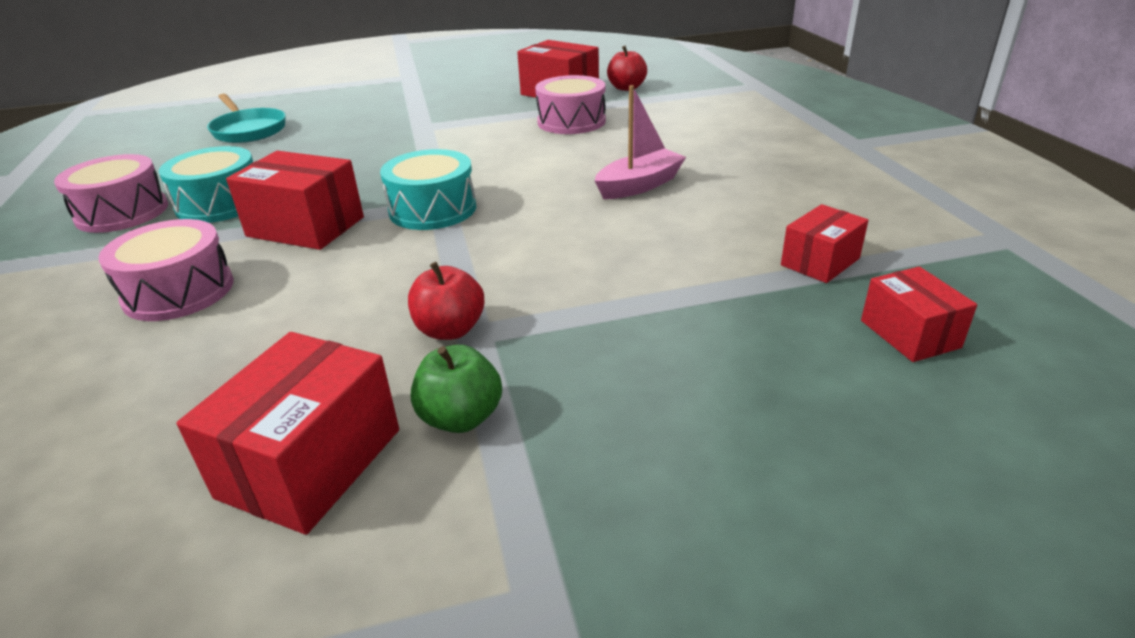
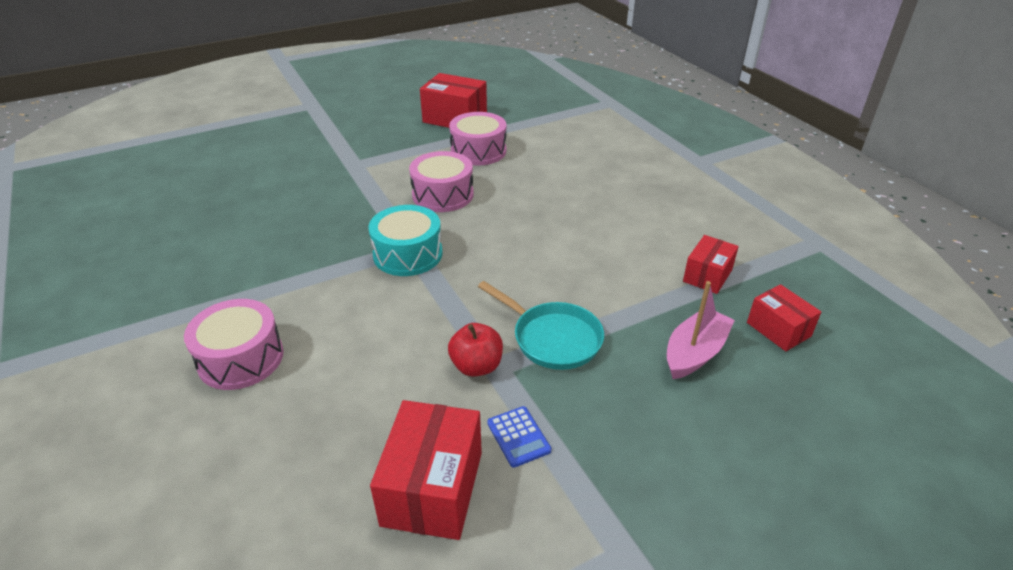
camera: 15 degrees left, 5 degrees up
(122, 212) = (134, 283): pink drum -> pink drum (443, 195)
(220, 204) = (220, 265): turquoise drum -> none
(248, 130) = (195, 179): turquoise pan -> turquoise pan (552, 338)
(306, 227) = (311, 282): red box -> none
(461, 418) = (518, 437): green apple -> blue calculator
(626, 88) = (508, 110): red apple -> none
(639, 185) = (558, 216): pink boat -> pink boat (694, 353)

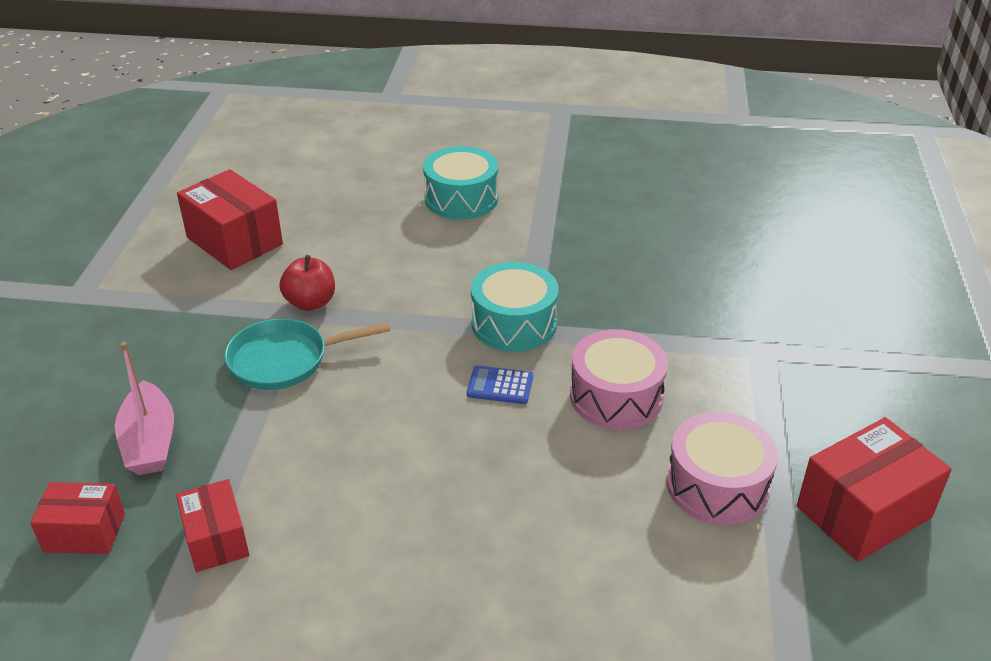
camera: 125 degrees right, 0 degrees up
(241, 358) = (461, 199): pink drum -> turquoise drum
(518, 437) = (219, 292): blue calculator -> blue calculator (500, 386)

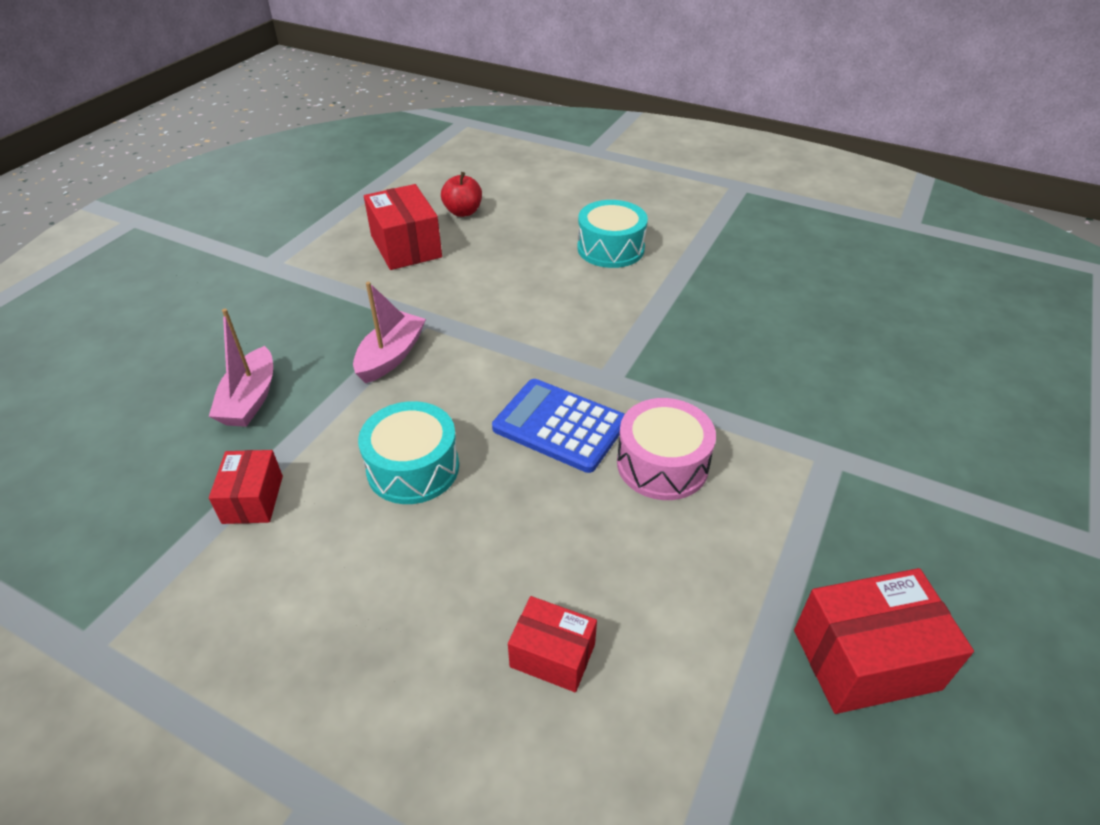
camera: 20 degrees right, 5 degrees up
(84, 532) = (160, 463): red box -> red box (552, 655)
(285, 360) = (391, 356): turquoise pan -> pink boat
(310, 302) = (438, 311): red apple -> red apple (463, 212)
(500, 386) = (560, 425): blue calculator -> blue calculator, size x1.98
(514, 323) = (601, 371): turquoise drum -> turquoise drum (413, 468)
(717, 485) = (720, 583): pink drum -> none

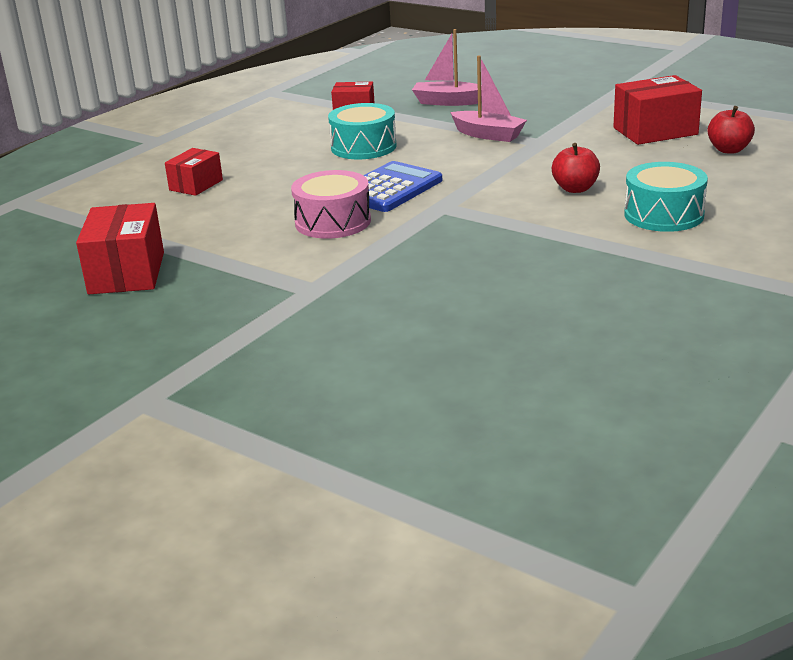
camera: 100 degrees right, 15 degrees down
(555, 293) = (575, 189): none -> red apple

